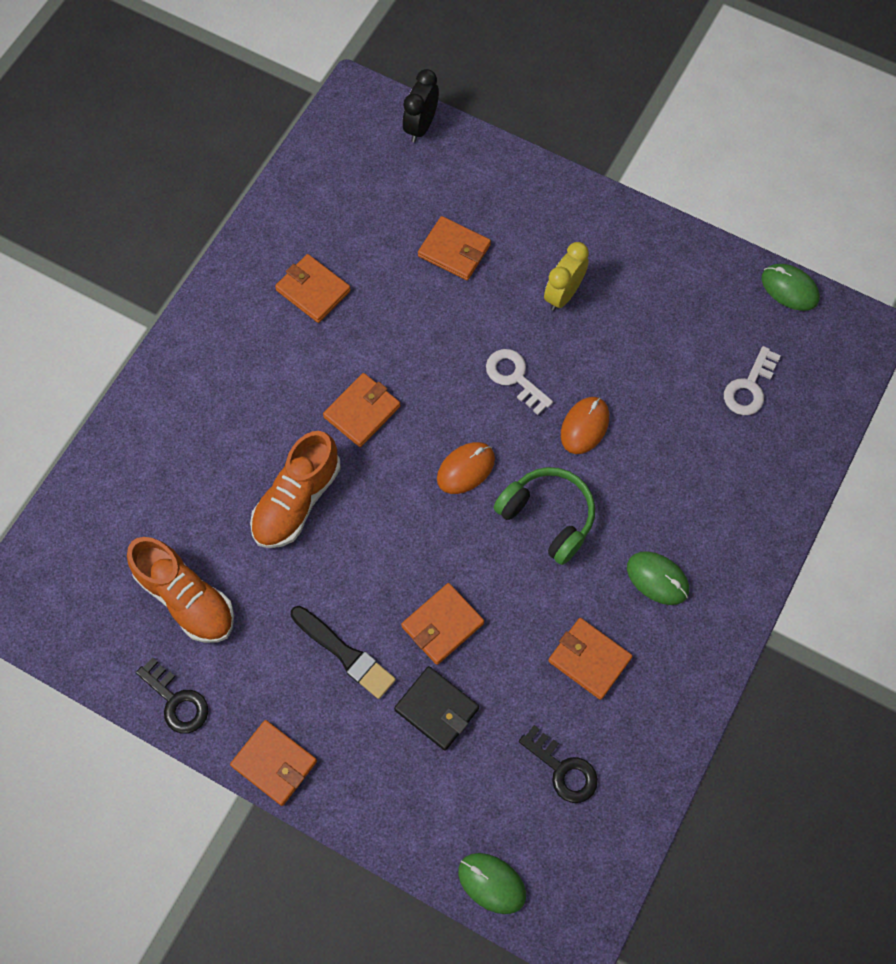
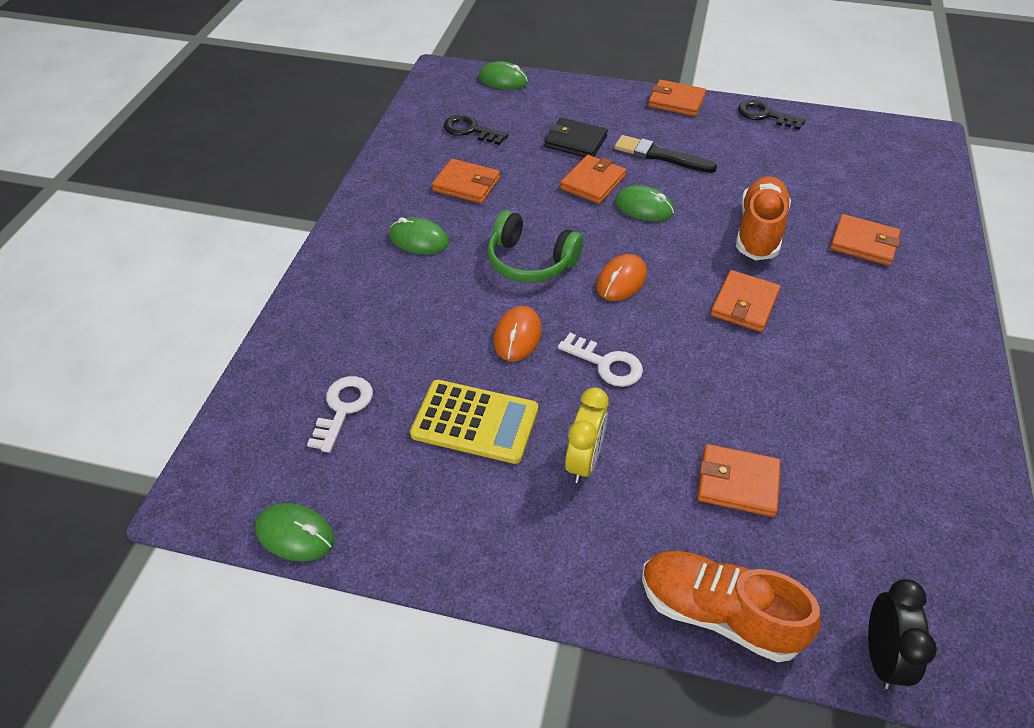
camera: 165 degrees right, 20 degrees down
(186, 598) = (801, 162): orange shoe -> orange shoe (718, 613)
(313, 290) = (869, 401): orange wallet -> orange wallet (863, 243)
(401, 568) = (644, 207): none -> green mouse
(641, 348) = (475, 422): none -> yellow calculator

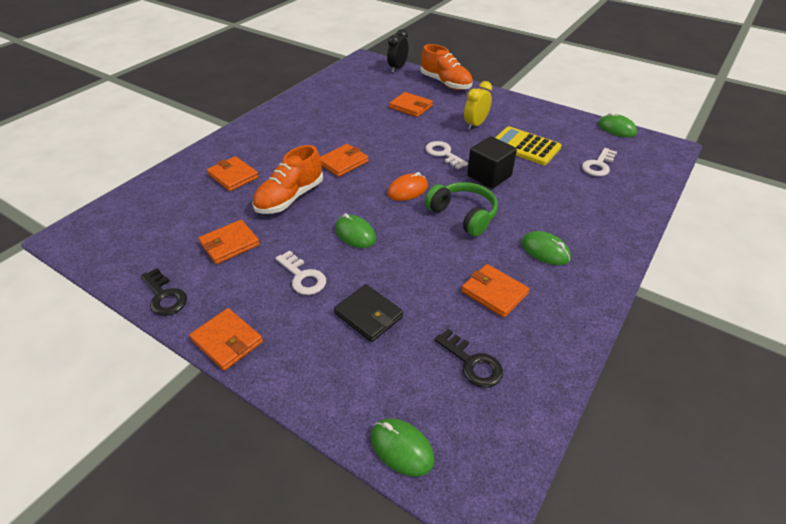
camera: 160 degrees left, 5 degrees down
(517, 336) = (489, 176): orange mouse -> black cube
(592, 182) = (380, 266): orange wallet -> orange wallet (230, 244)
(661, 156) = (302, 277): black brush -> white key

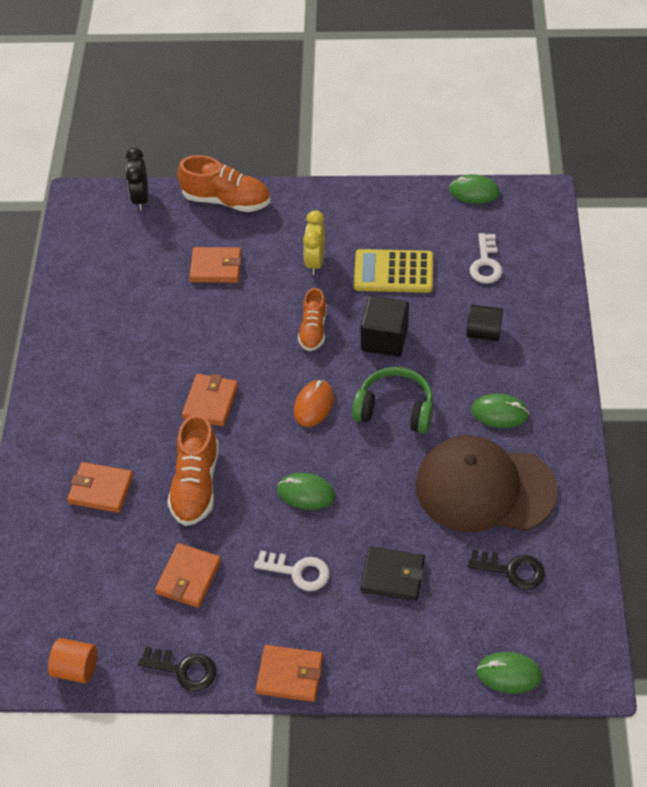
camera: 30 degrees left, 10 degrees up
(106, 259) = (76, 668): none -> orange cylinder
(443, 154) = (313, 330): white key -> orange shoe
(494, 293) = (484, 488): orange wallet -> brown cap
(568, 200) = (483, 333): none -> black cylinder

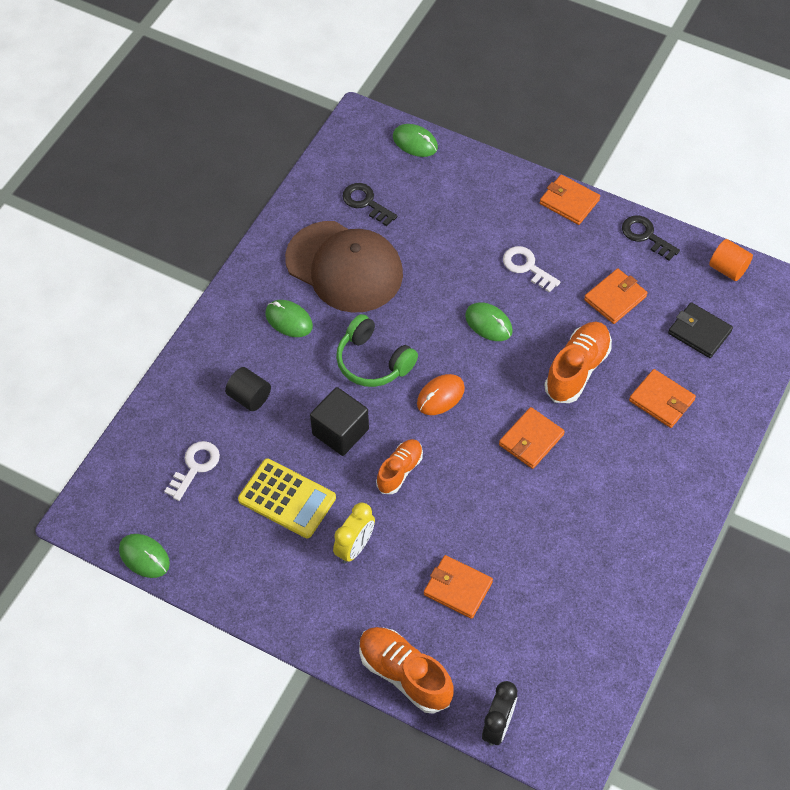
camera: 155 degrees left, 5 degrees up
(392, 575) = (456, 235): black wallet -> black wallet (699, 332)

